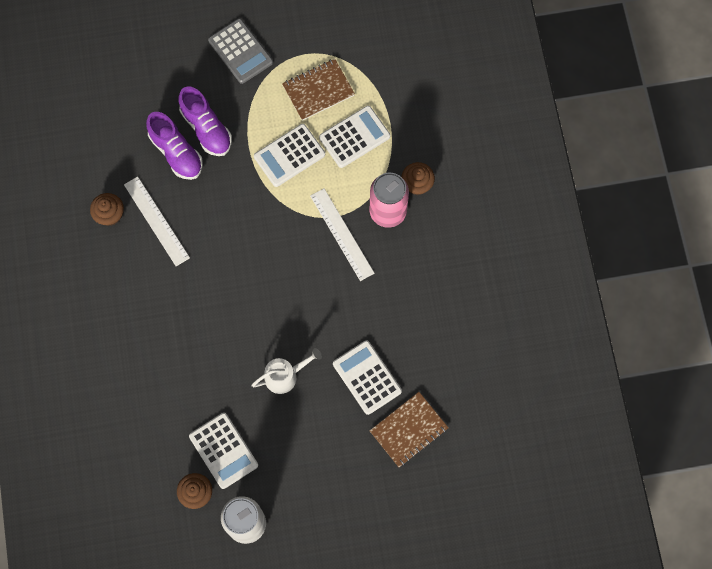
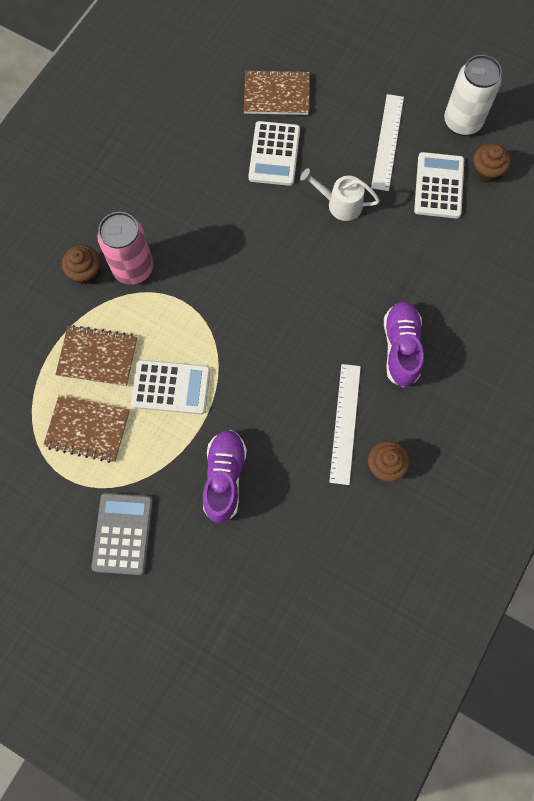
camera: 140 degrees left, 0 degrees up
(176, 152) = (273, 476): purple shoe -> purple shoe (401, 348)
(342, 234) = (189, 280): white ruler -> white ruler (387, 142)
(354, 137) = (98, 357): white calculator -> brown notebook

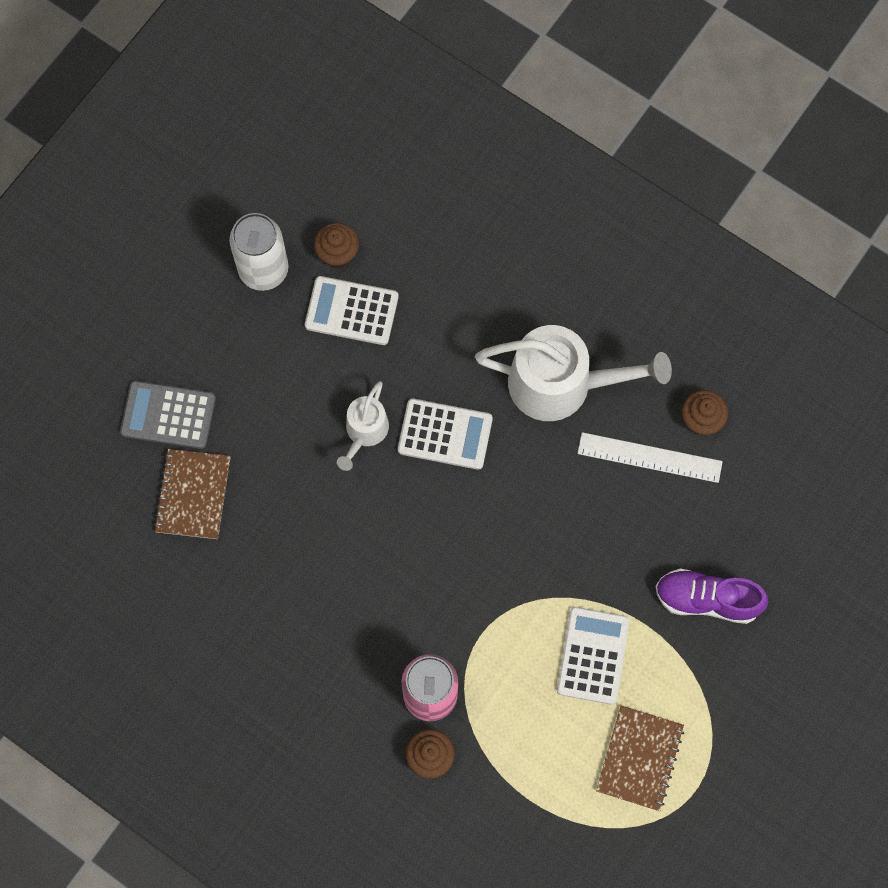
camera: 85 degrees left, 0 degrees up
(98, 357) = (547, 744): brown notebook -> none
(123, 533) = (767, 720): grey calculator -> grey calculator (168, 415)
(274, 154) = (283, 506): white calculator -> white calculator (445, 434)
(387, 142) = (281, 364): white ruler -> none
(401, 348) = (562, 384): purple shoe -> white watering can

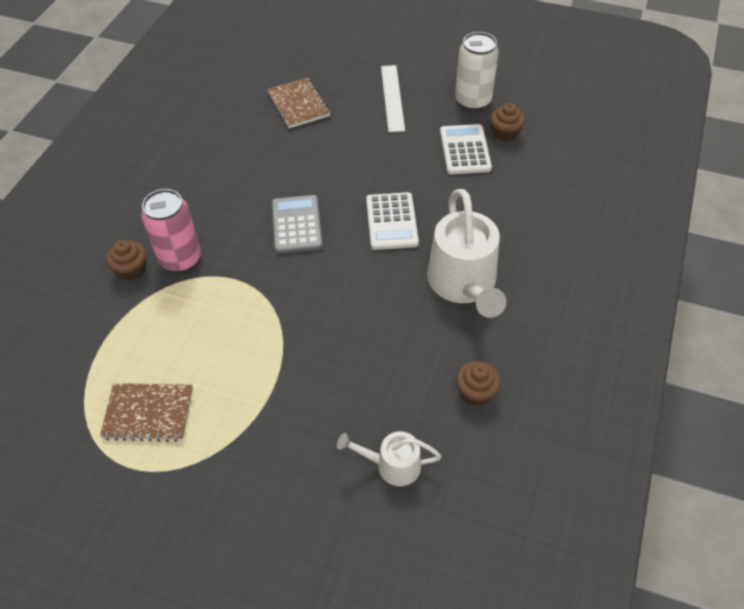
camera: 75 degrees right, 20 degrees down
(168, 415) = (350, 81): grey calculator -> grey calculator (297, 225)
(193, 495) = (298, 104): brown notebook -> brown notebook turned 75 degrees clockwise
(365, 432) = (375, 177): white watering can -> white watering can (392, 465)
(593, 655) = (234, 358): white calculator -> none
(649, 457) = (424, 360): white ruler -> white ruler (392, 98)
(707, 599) = (306, 435): purple shoe -> none

